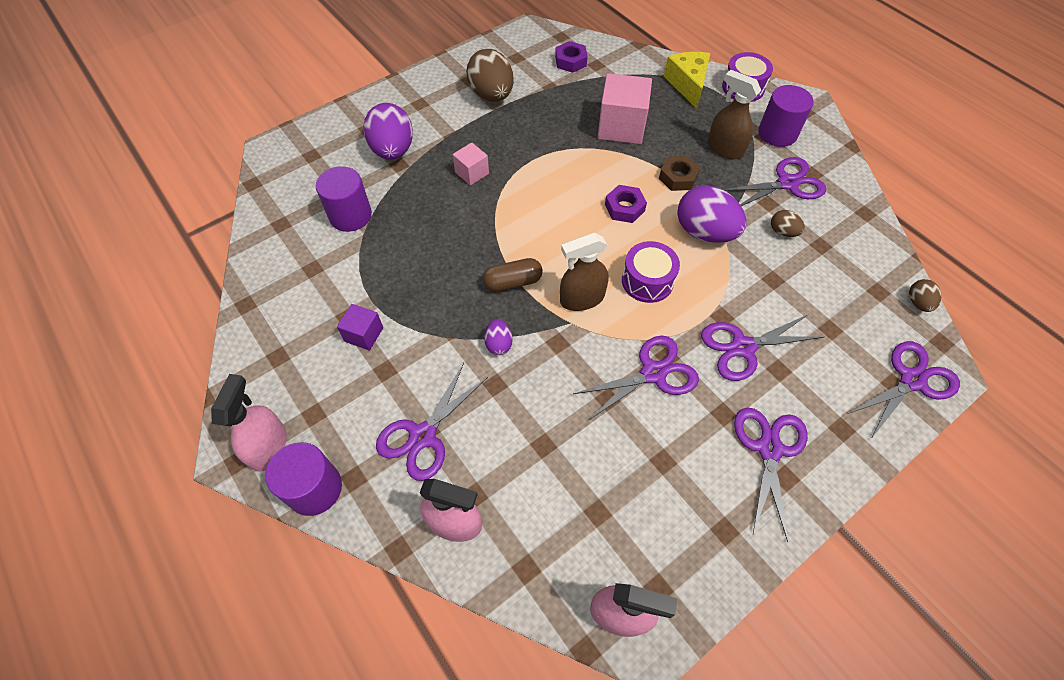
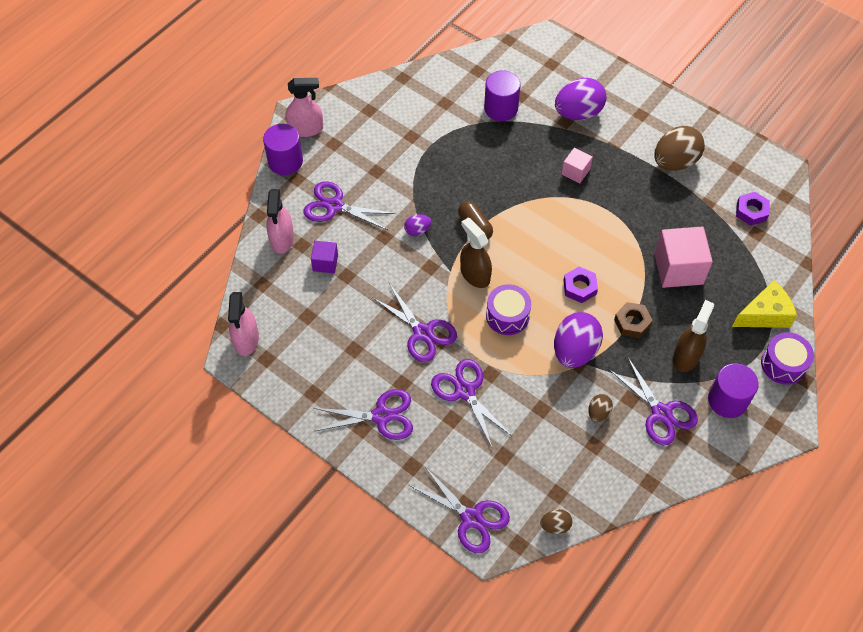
camera: 75 degrees right, 0 degrees up
(364, 334) = (400, 150): purple cube -> purple cube (325, 263)

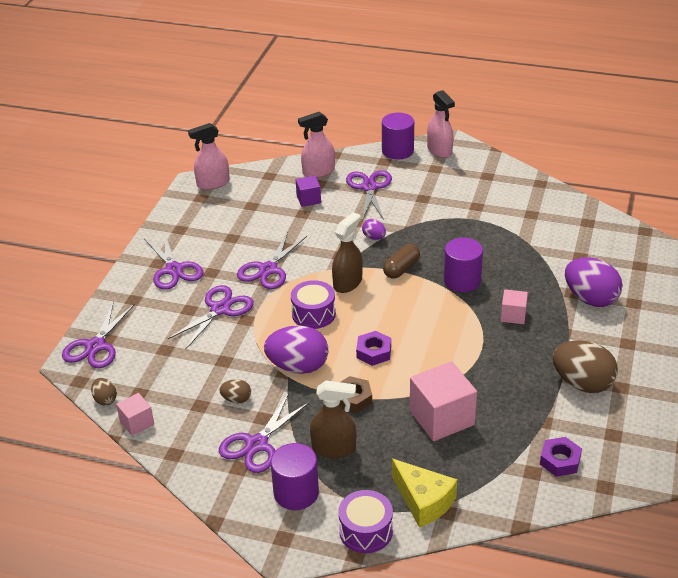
camera: 70 degrees right, 20 degrees down
(501, 108) = (553, 248): purple cylinder -> purple cylinder (462, 280)
(598, 504) = (137, 423): none -> pink cube

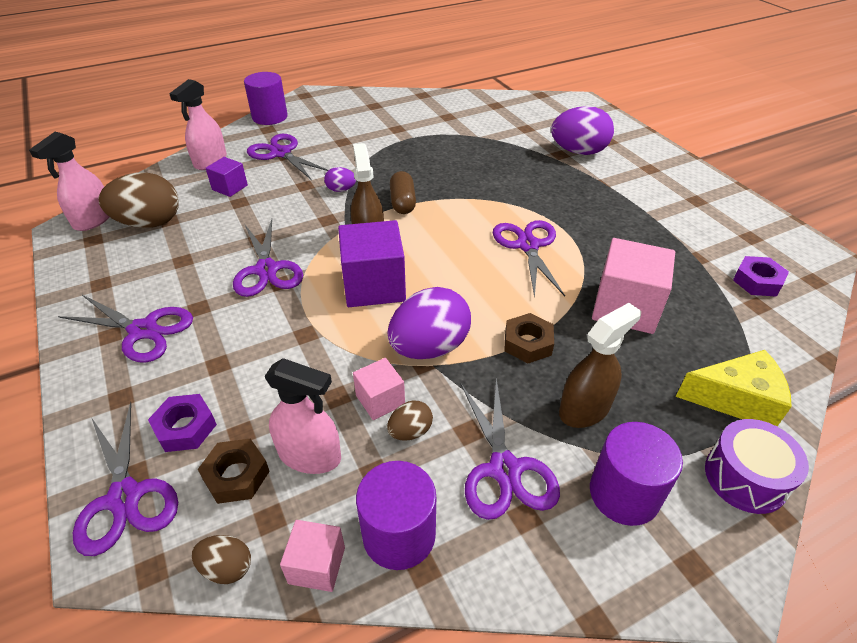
camera: 45 degrees left, 5 degrees up
(144, 367) = (236, 475): none -> brown nut
(220, 309) = (259, 341): purple scissors -> purple scissors (528, 246)
(313, 314) = (374, 285): purple drum -> purple cube
(373, 352) = (482, 286): purple nut -> purple nut (185, 427)
(439, 151) = (308, 103): pink spray bottle -> pink spray bottle (310, 455)
(462, 280) = (467, 186): purple cylinder -> purple cylinder (399, 534)
(513, 315) = (546, 191): pink cube -> pink cube (380, 400)
(582, 383) = (671, 212): brown egg -> brown egg (149, 223)

